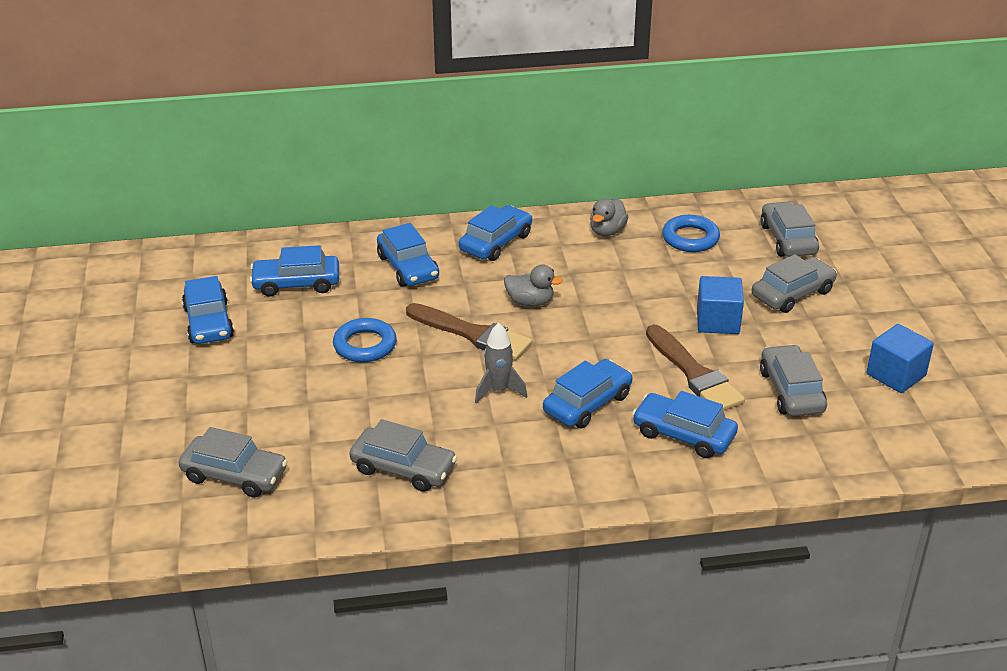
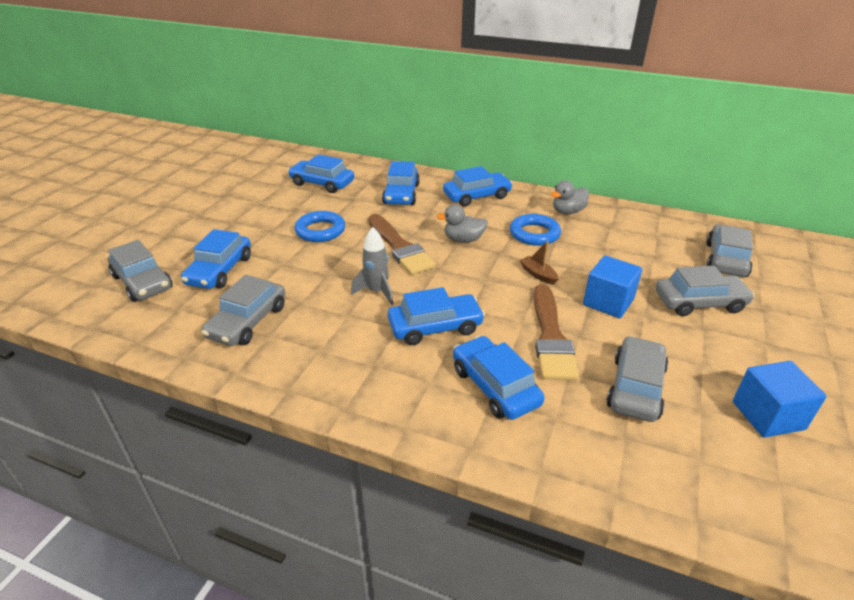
camera: 30 degrees right, 0 degrees up
(209, 322) = (247, 189): blue car -> blue car (220, 270)
(403, 468) = (248, 321): grey car -> grey car turned 60 degrees clockwise
(530, 302) = (463, 240): grey duck -> grey duck turned 135 degrees clockwise
(635, 315) = (538, 274): none -> brown boat
(690, 238) = (634, 234): blue ring -> blue ring (534, 234)

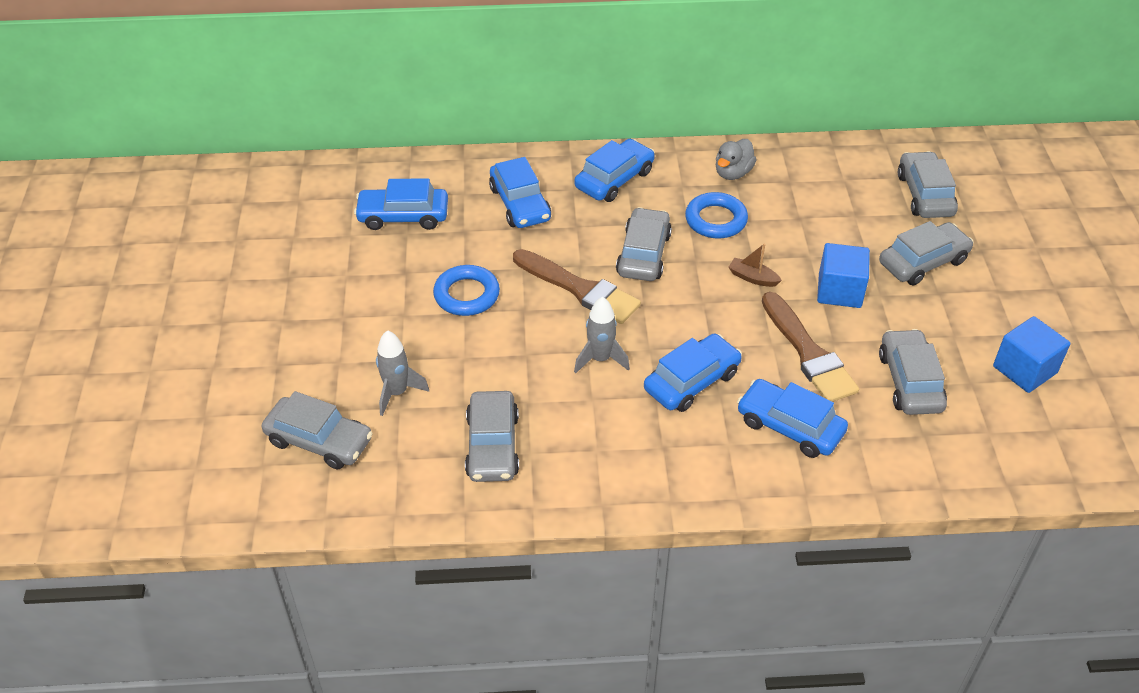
camera: 25 degrees left, 10 degrees up
(220, 270) = (397, 393): blue car -> grey rocket
(463, 240) = (643, 254): grey duck -> grey car

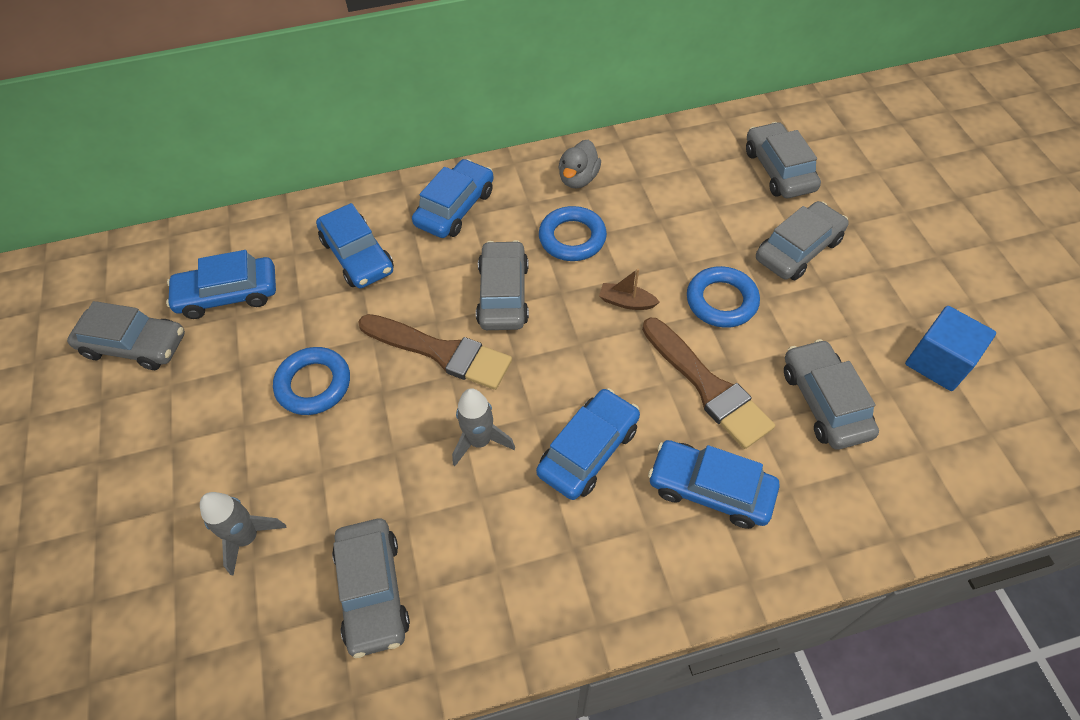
camera: 10 degrees left, 10 degrees up
(319, 441) = (158, 630): grey car -> grey car (135, 345)
(839, 291) = (721, 301): blue cube -> blue ring

